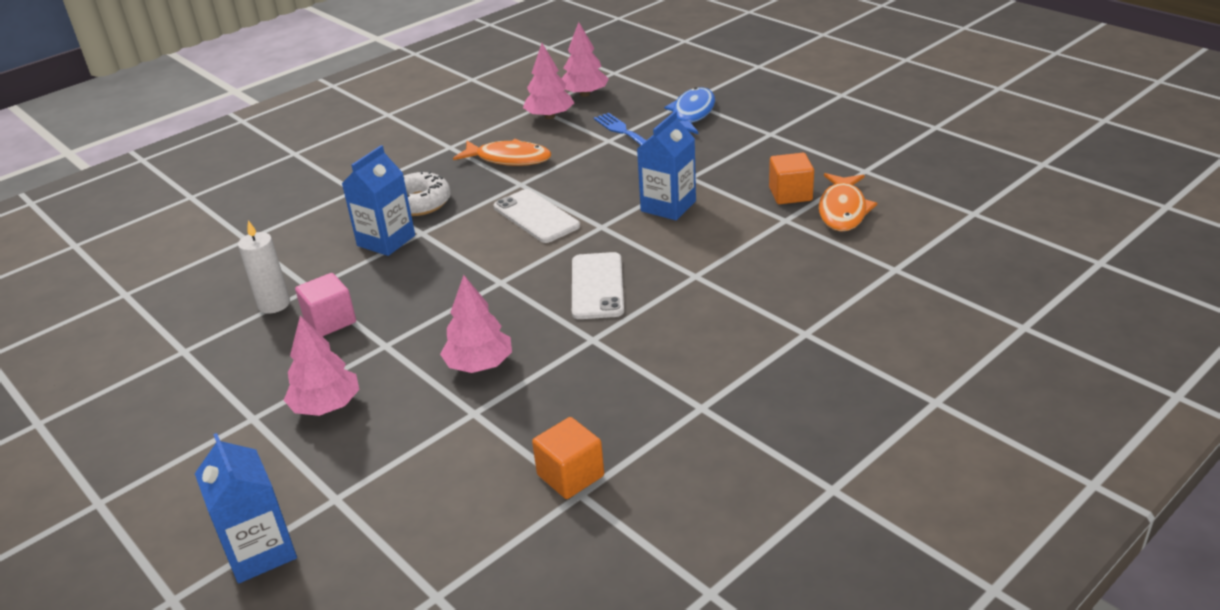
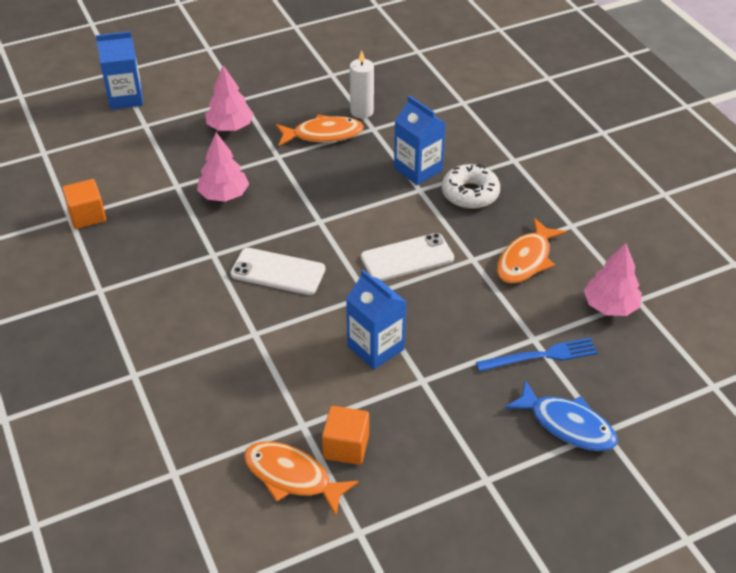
camera: 105 degrees right, 10 degrees up
(330, 321) = (323, 134): pink cube -> orange fish
(584, 94) = (657, 345): pink tree -> none

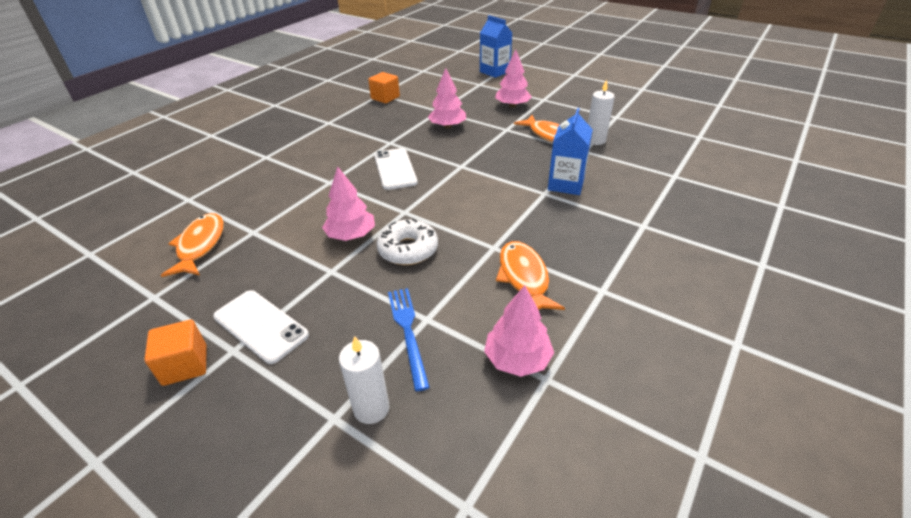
camera: 60 degrees right, 5 degrees down
(346, 447) = (240, 259): orange cube -> orange cube (185, 365)
(375, 347) = (351, 235): blue carton -> pink tree
(407, 258) = (461, 215): white phone -> white phone (260, 326)
(470, 193) = (570, 218): white donut -> white donut (408, 249)
(526, 260) = (524, 277): orange fish -> orange fish turned 75 degrees clockwise
(541, 356) = (408, 332): blue fork -> blue fork turned 150 degrees counterclockwise
(567, 425) = (327, 384): blue fish -> none
(607, 406) = (371, 408): none -> white candle

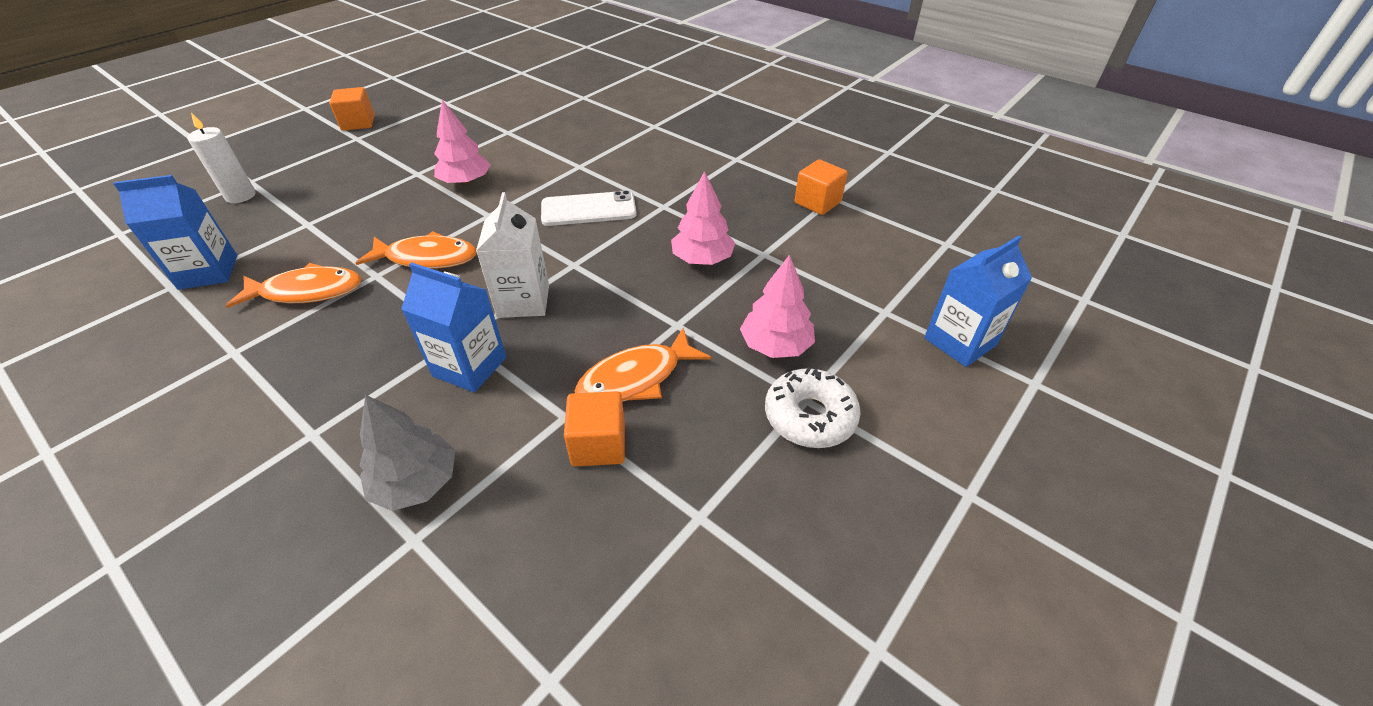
camera: 95 degrees right, 5 degrees up
(200, 245) = (502, 111): orange fish -> orange fish (427, 258)
(260, 326) = (373, 146): white phone -> none
(408, 249) = (416, 216): white donut -> white donut (810, 416)
(408, 332) = (301, 213): blue fork -> none
(503, 177) = (523, 301): none -> white carton
(517, 359) = (208, 272): pink tree -> blue carton
(595, 140) = (598, 444): white candle -> orange cube
(647, 182) = (416, 483): none -> grey tree

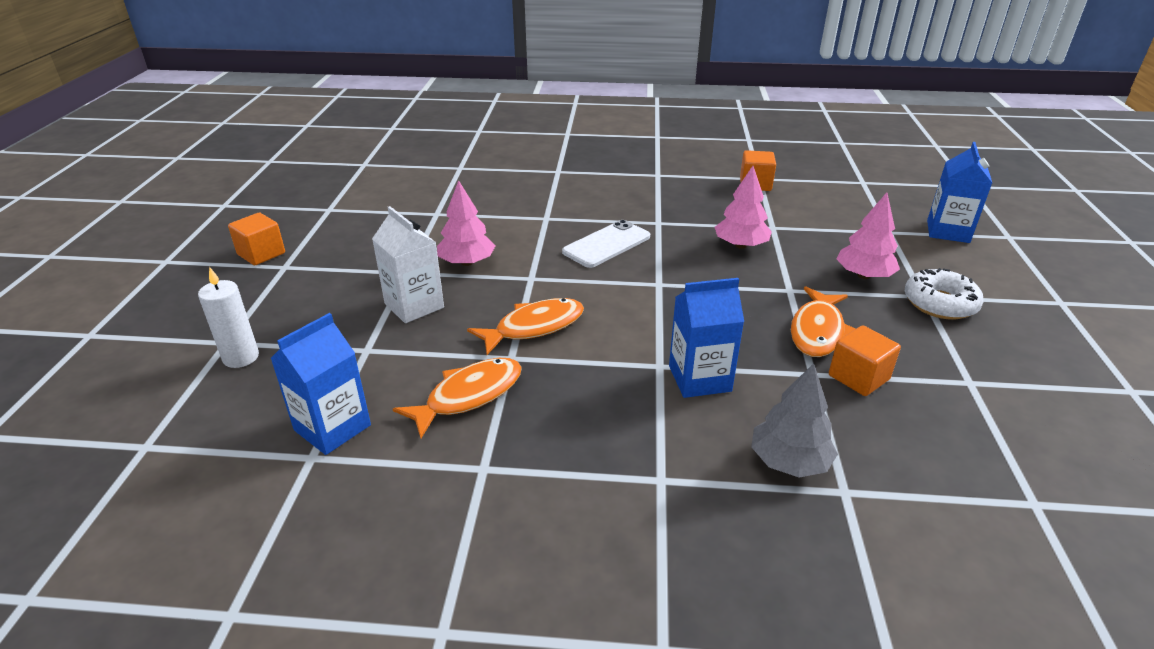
camera: 35 degrees left, 10 degrees down
(523, 301) = (664, 322): white carton -> white carton (414, 306)

